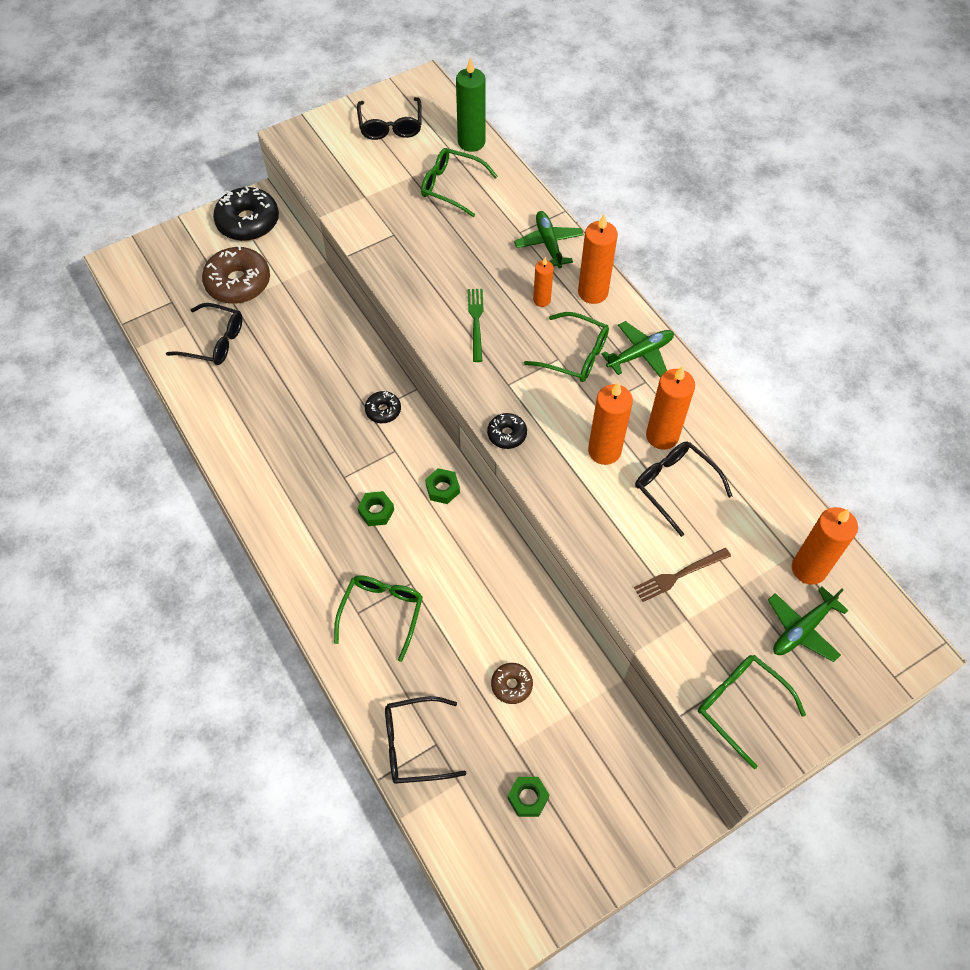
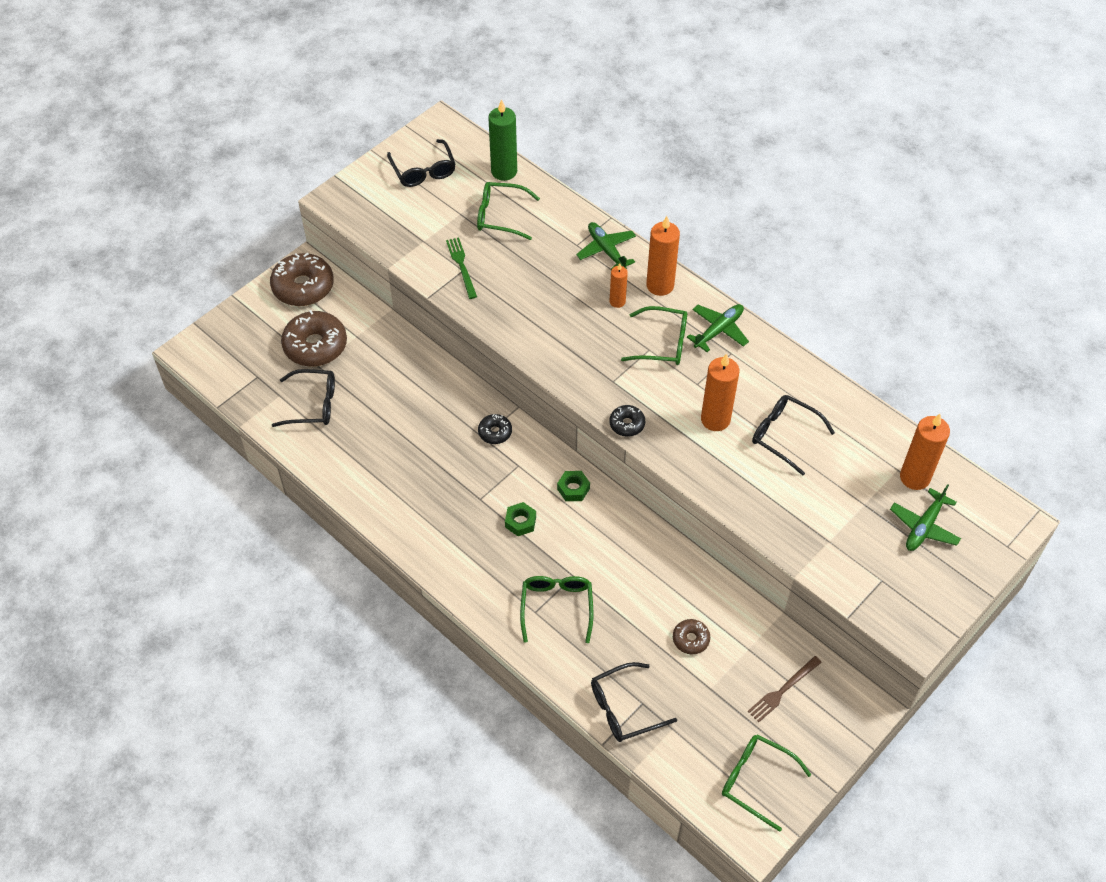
camera: 15 degrees left, 5 degrees down
(248, 222) = (303, 287): black donut -> brown donut
(476, 322) = (565, 333): green fork -> green fork (461, 266)
(528, 798) = (735, 726): green nut -> none
(662, 436) = (760, 396): orange candle -> none
(679, 575) = (811, 507): brown fork -> brown fork (783, 690)
(740, 706) = (893, 598): green glasses -> green glasses (756, 781)

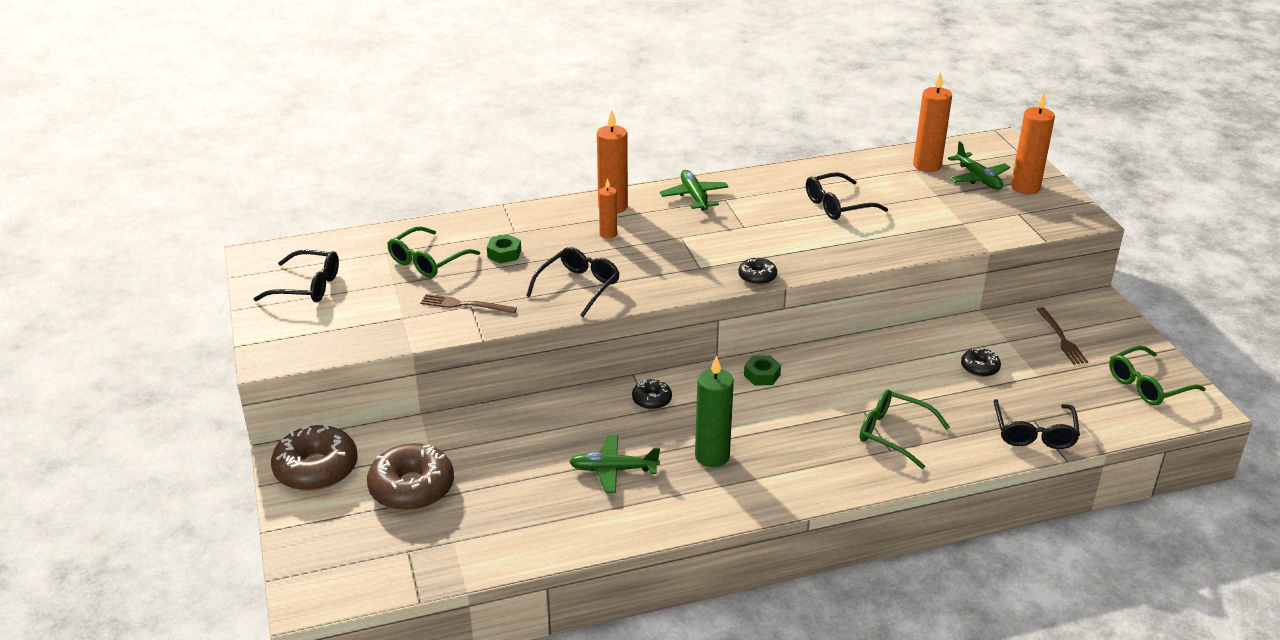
camera: 60 degrees left, 20 degrees down
(313, 404) = (494, 518): black glasses -> black glasses (578, 287)
(461, 266) = (465, 305): green fork -> brown fork
(504, 171) = (372, 240): green candle -> green candle (712, 456)
(520, 522) = (775, 421): green nut -> green nut (504, 254)
(606, 250) = (540, 219): green plane -> green plane (613, 470)
(662, 343) = (681, 228): green glasses -> none
(690, 639) = (979, 368): brown donut -> black donut
(715, 419) = (792, 231): orange candle -> orange candle (1025, 187)

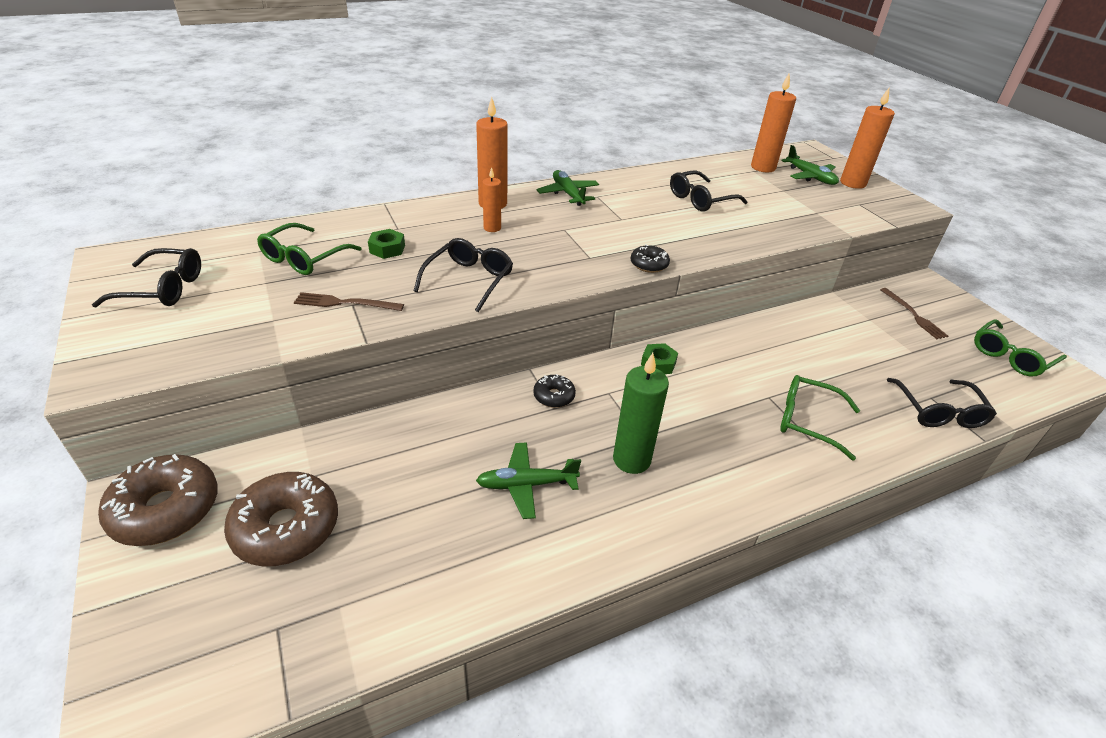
camera: 10 degrees left, 5 degrees up
(979, 368) = (857, 346): black donut -> none

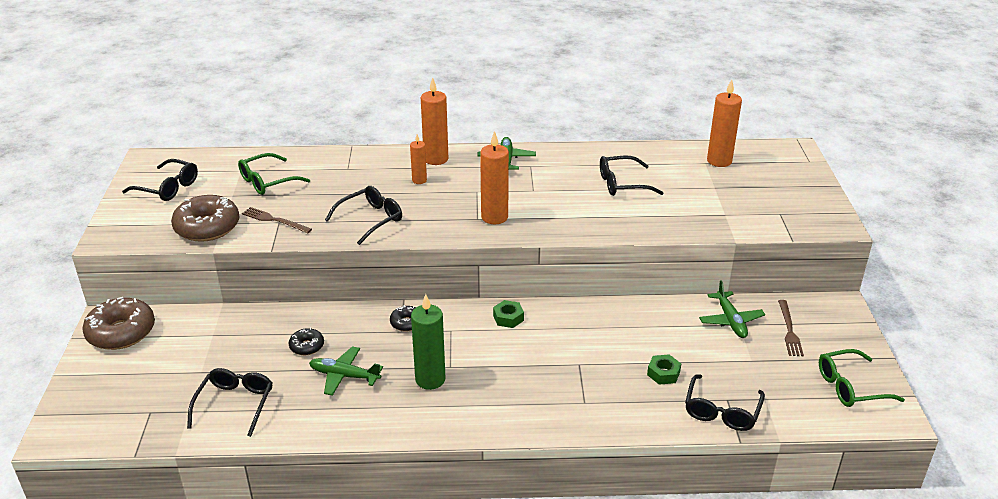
camera: 25 degrees right, 5 degrees down
(286, 528) = (182, 361): brown donut -> brown donut (207, 227)
(387, 249) = (329, 184): green nut -> green nut (663, 373)
(404, 572) = (235, 404): none -> black glasses
(649, 264) = (520, 233): black donut -> black donut (307, 346)
(807, 421) = (594, 389): green glasses -> none
(810, 177) = (759, 178): green plane -> green plane (730, 320)
(852, 183) = (798, 191): orange candle -> orange candle (494, 217)

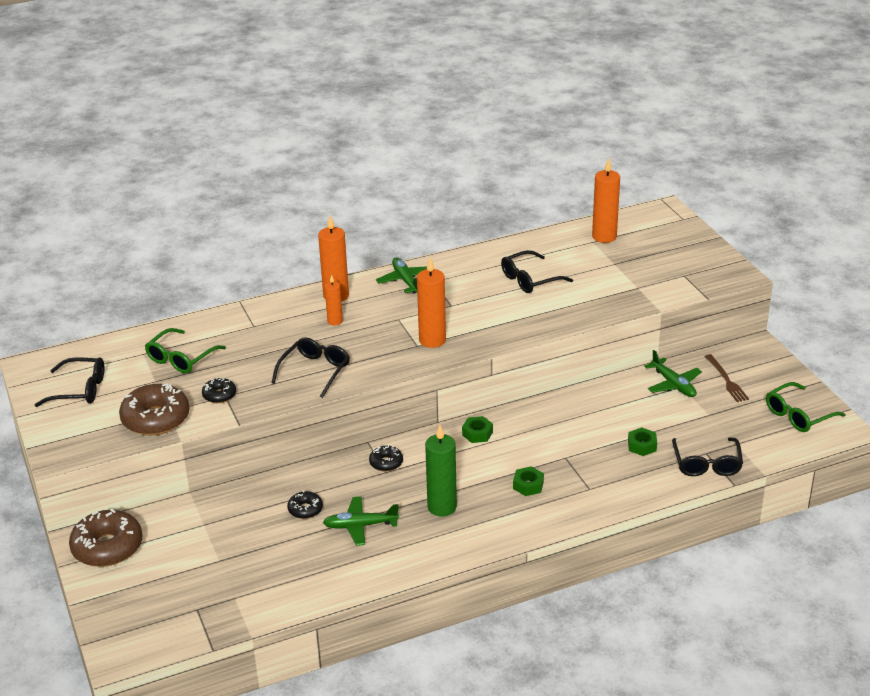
camera: 20 degrees left, 0 degrees up
(235, 404) = (275, 579): black glasses -> none
(274, 220) = (219, 395): brown fork -> black donut
(525, 382) = (528, 485): none -> green nut

